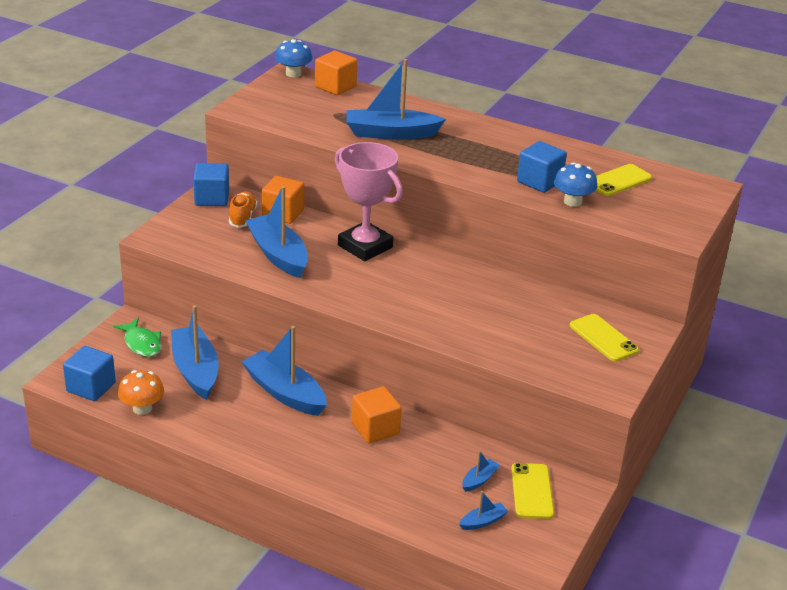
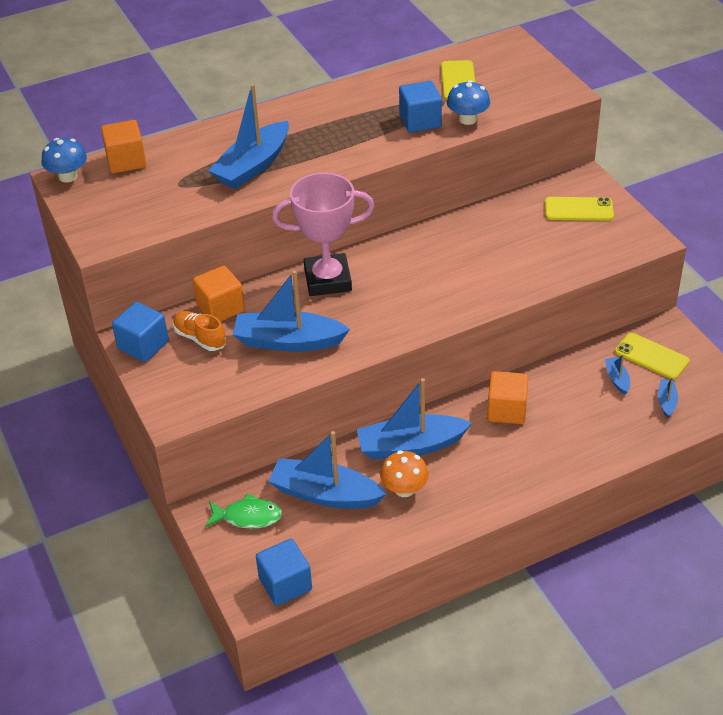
camera: 50 degrees left, 10 degrees up
(142, 408) = (351, 557): orange mushroom -> orange mushroom (404, 489)

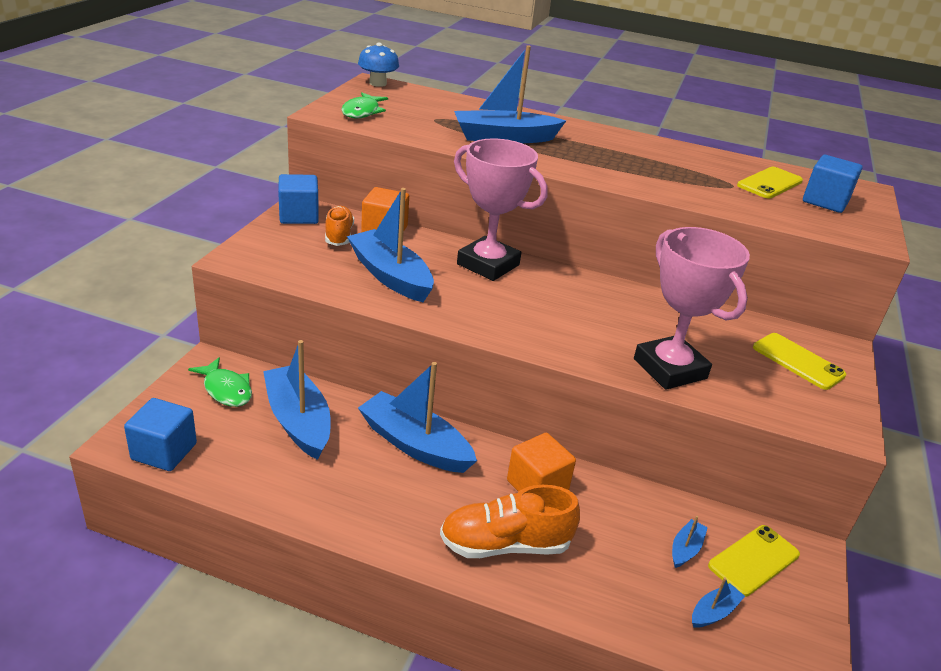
camera: 40 degrees right, 10 degrees down
(120, 218) = (362, 112): none -> green fish
(126, 161) = (427, 95): orange cube -> none
(404, 489) = (357, 468): orange mushroom -> none
(420, 121) = (688, 184): blue cube -> blue cube (825, 201)
(468, 119) = (736, 204): blue mushroom -> none
(528, 272) = (670, 369): none -> pink trophy
(537, 457) = (505, 544): none -> orange shoe
(651, 356) = (753, 560): yellow phone -> yellow phone turned 60 degrees clockwise

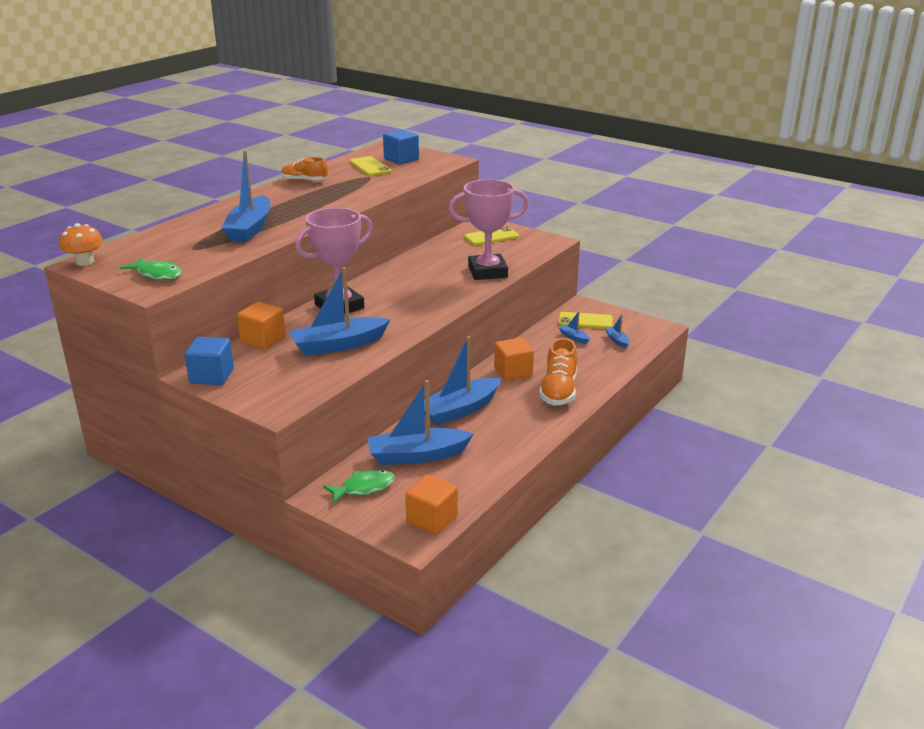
camera: 70 degrees left, 5 degrees down
(164, 451) = (432, 519): blue cube -> orange cube
(339, 235) = (260, 360): orange shoe -> orange shoe (304, 181)
(378, 83) = (85, 262): blue mushroom -> orange mushroom
(753, 560) = (585, 321): yellow phone -> yellow phone turned 60 degrees counterclockwise

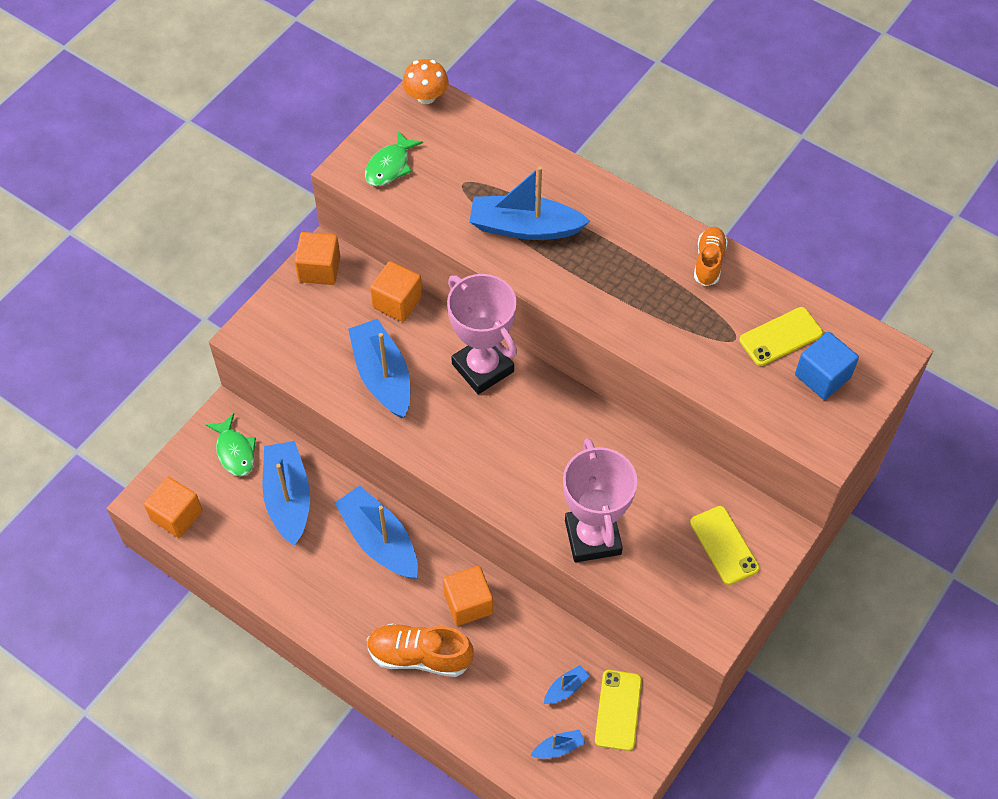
camera: 90 degrees right, 30 degrees up
(211, 376) = (319, 269): blue cube -> orange cube

